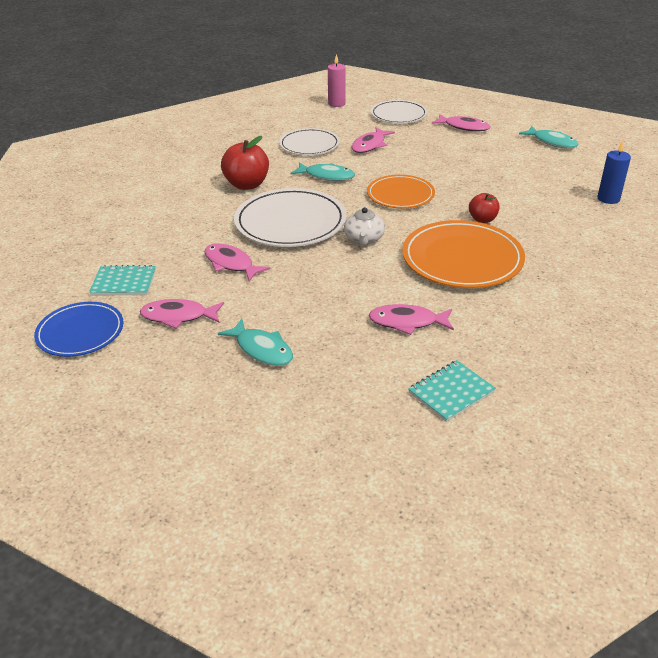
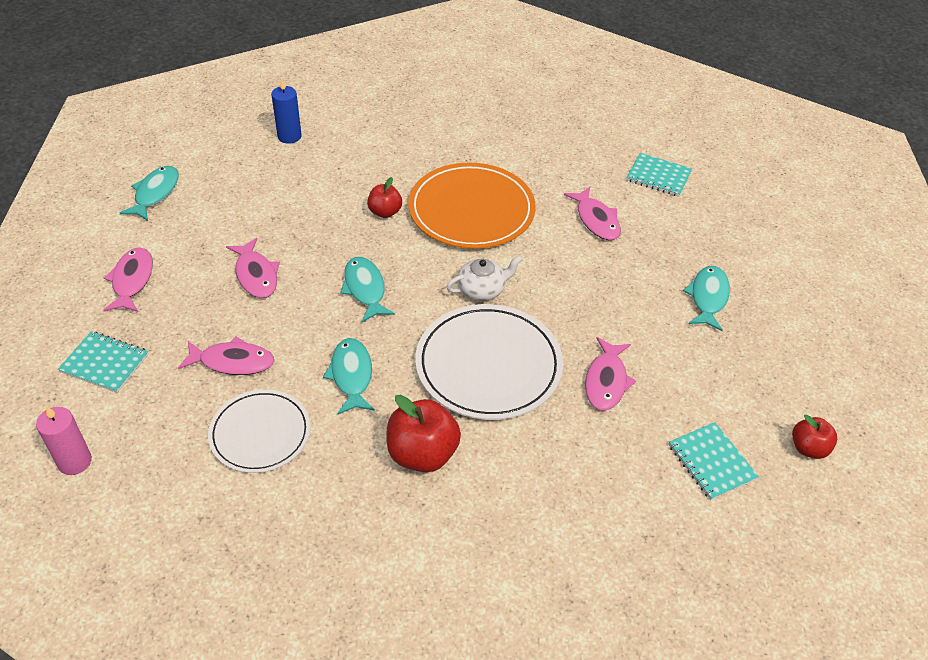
camera: 120 degrees left, 10 degrees up
(80, 332) = (808, 448): blue plate -> red apple
(178, 316) = (719, 380): pink fish -> pink fish (256, 275)
(398, 115) = (105, 363): white plate -> turquoise notebook
(400, 195) = (365, 289): orange plate -> turquoise fish

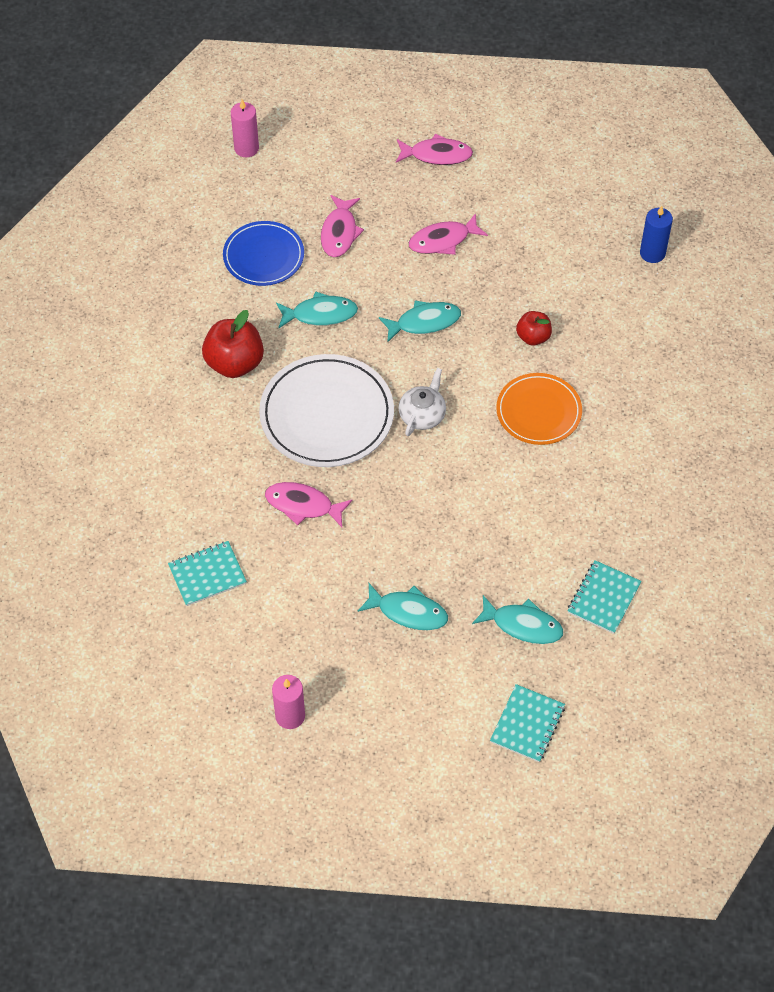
camera: 95 degrees right, 10 degrees up
(105, 363) = (342, 151): turquoise notebook -> turquoise notebook (527, 724)
(155, 193) = (554, 156): turquoise fish -> turquoise fish (523, 625)
(260, 433) = (263, 256): white plate -> blue plate
(471, 210) = (538, 411): orange plate -> orange plate, size x0.64
(482, 289) = (422, 415): white teapot -> white teapot turned 135 degrees counterclockwise
(596, 220) = (526, 525): pink fish -> none
(808, 448) = (215, 658): red apple -> none
(848, 382) = (290, 716): none -> pink candle

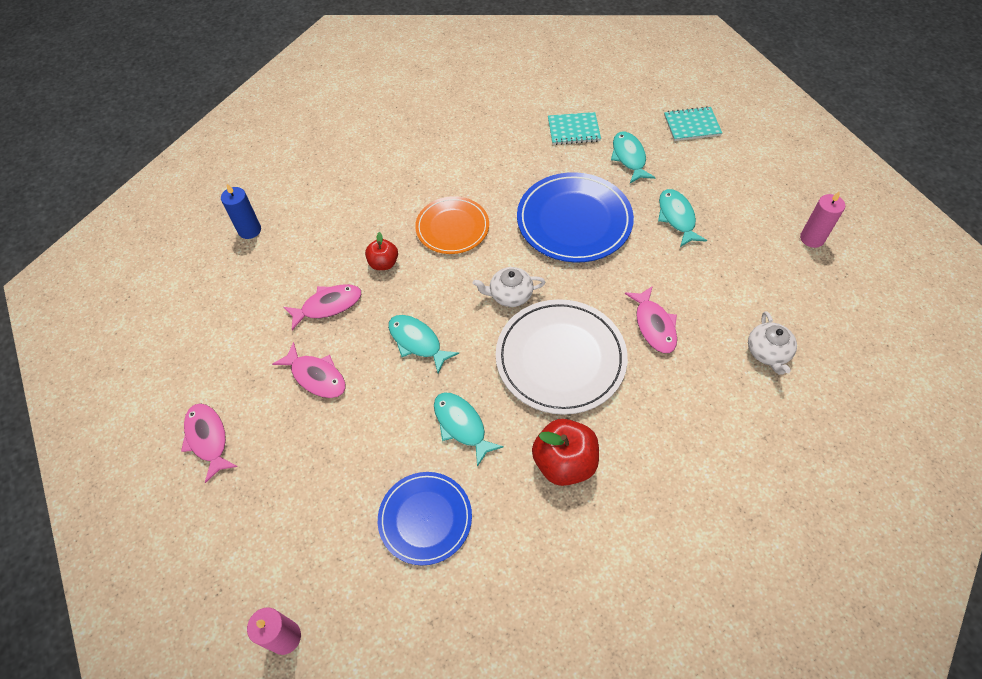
camera: 120 degrees left, 0 degrees up
(207, 574) = (768, 352): turquoise notebook -> white teapot
(339, 232) = (355, 467): pink fish -> pink fish (328, 305)
(472, 518) = (574, 220): none -> blue plate

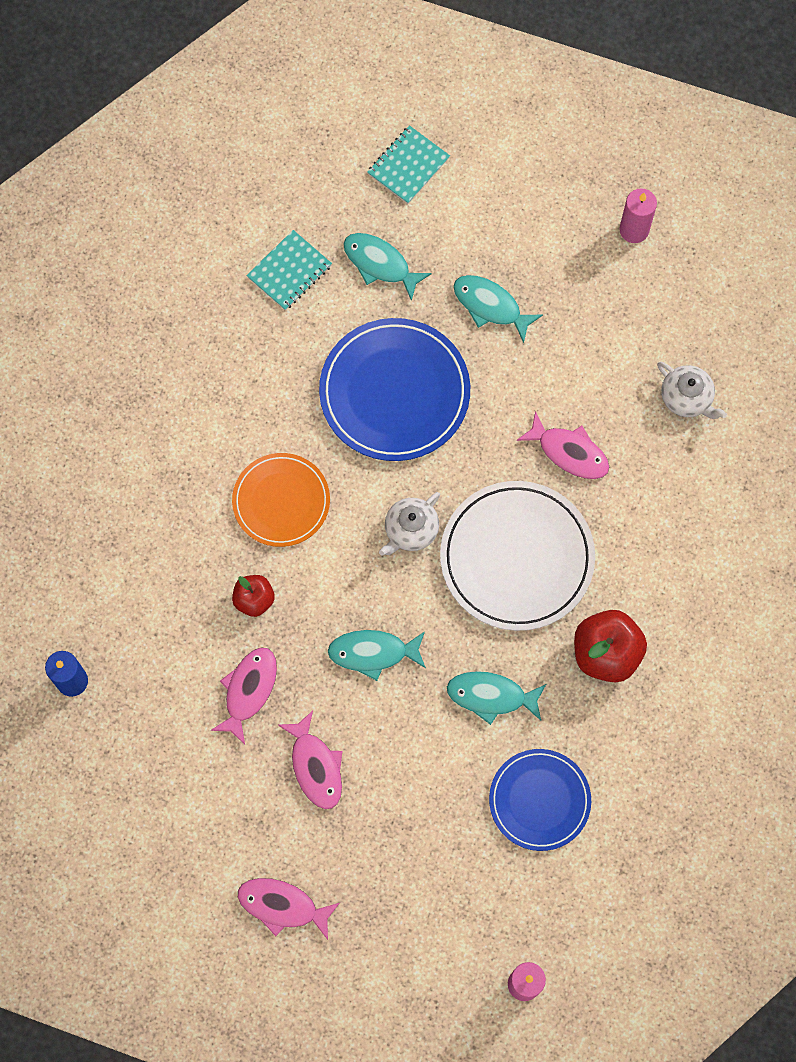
camera: 45 degrees left, 15 degrees up
(316, 376) = (315, 766): pink fish -> pink fish turned 75 degrees clockwise

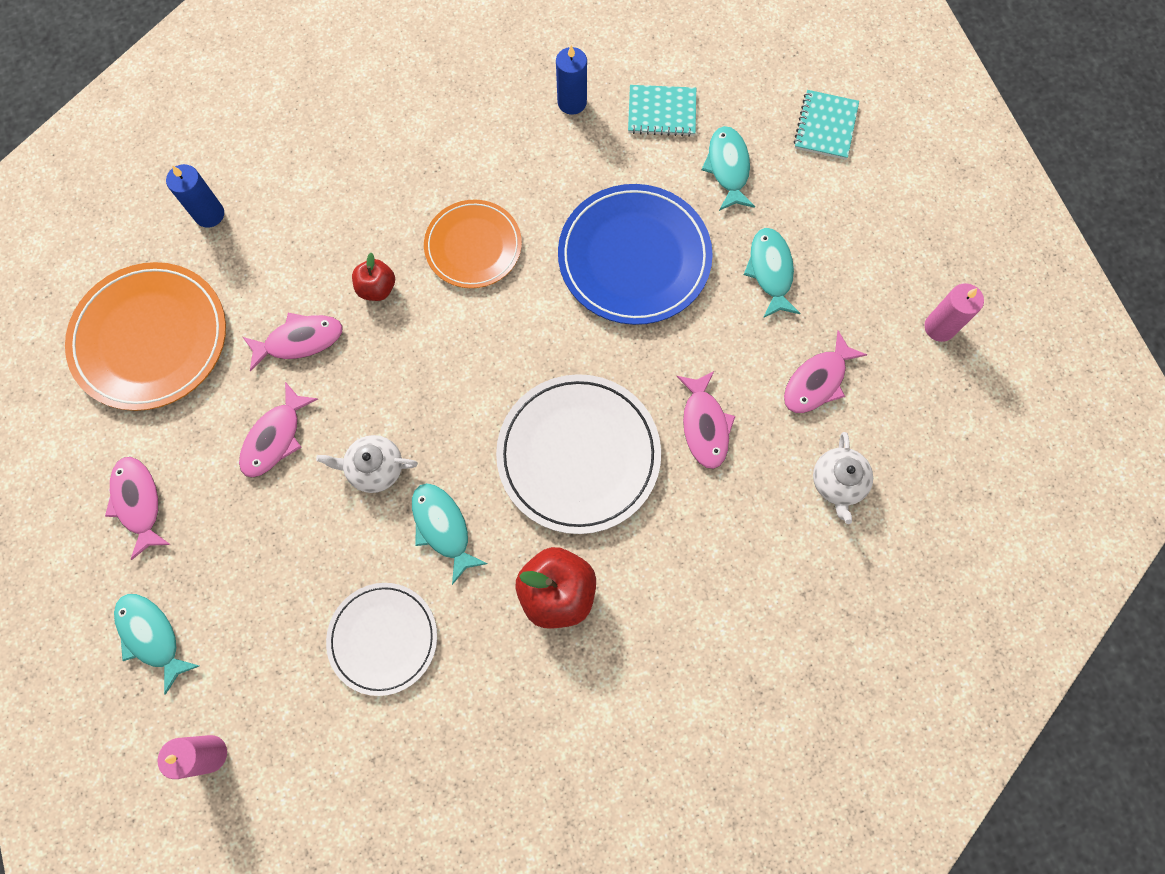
camera: 50 degrees right, 0 degrees up
(147, 803) = (150, 339): none -> orange plate
(220, 330) = (572, 102): none -> blue candle
(373, 653) = (405, 407): turquoise fish -> turquoise fish (152, 636)
(408, 166) = (825, 126): turquoise notebook -> turquoise notebook turned 75 degrees counterclockwise
(410, 530) = (531, 356): white teapot -> white teapot (374, 468)
(539, 800) = (383, 638): blue plate -> white plate
(602, 347) = (817, 381): none -> pink fish

